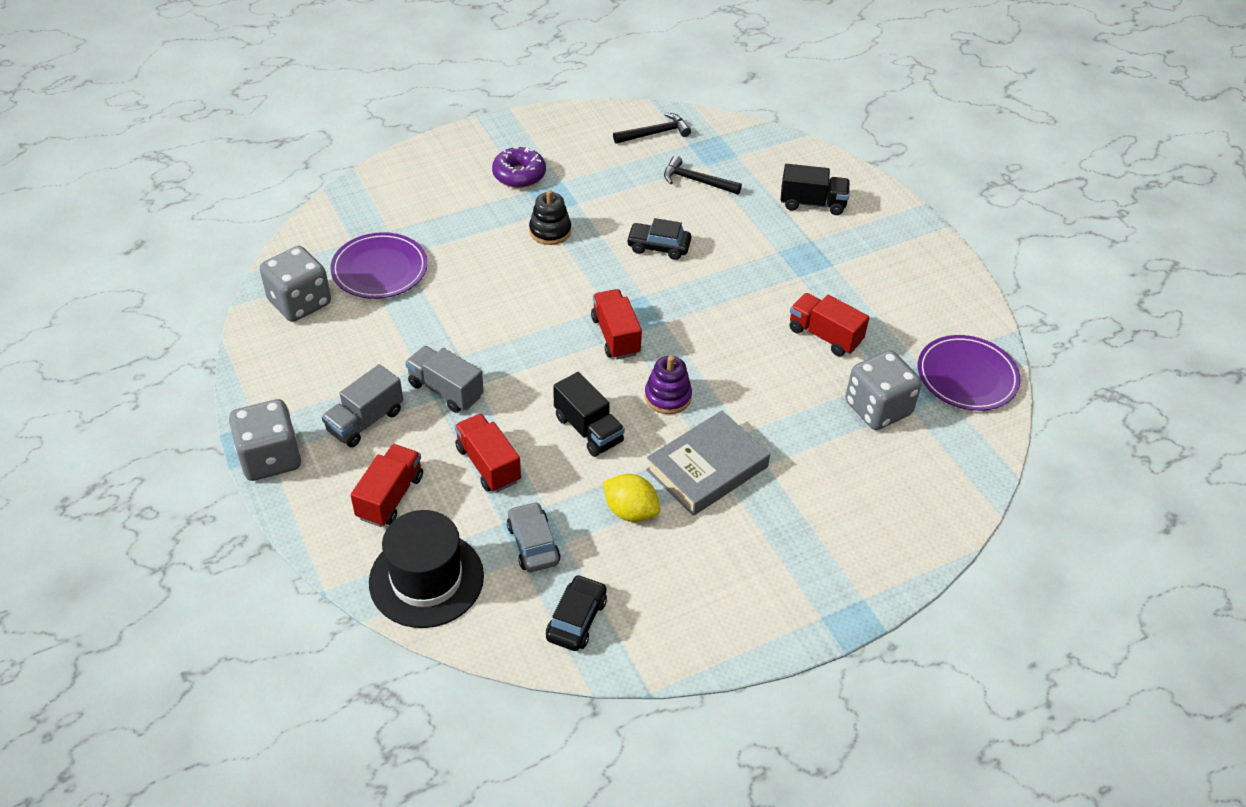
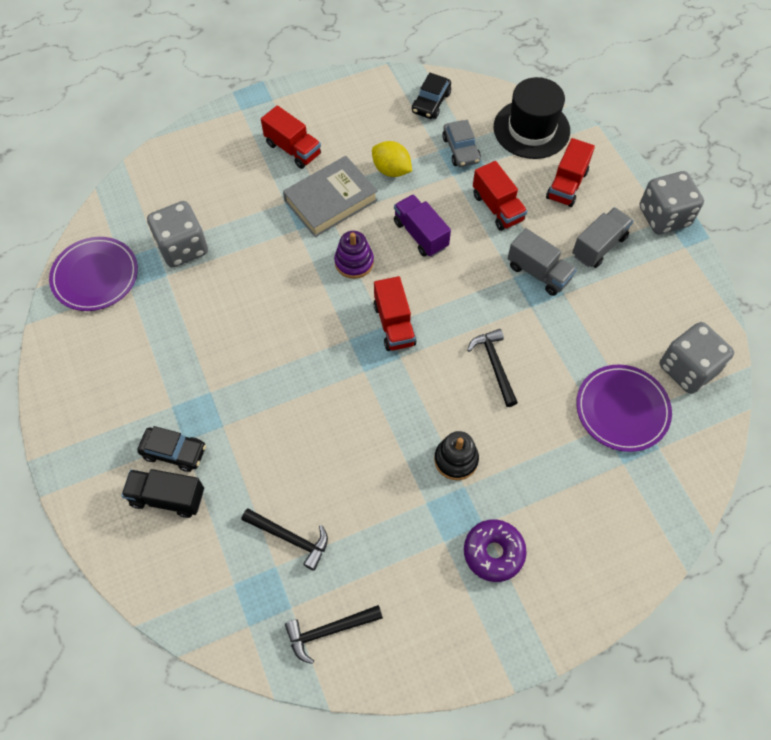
camera: 175 degrees left, 15 degrees up
(506, 302) = (494, 365): none -> black hammer
(588, 429) = (420, 234): black truck -> purple truck
(658, 247) = (344, 434): black car -> black car (174, 452)
(824, 336) = (205, 320): red truck -> red truck (293, 149)

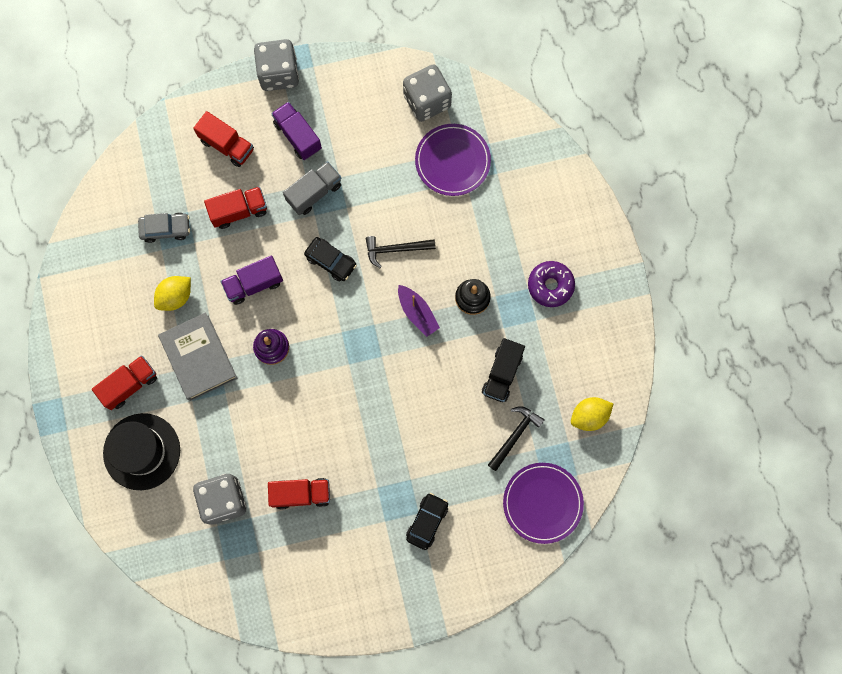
camera: 80 degrees left, 15 degrees up
(95, 276) = (238, 584): purple plate -> purple plate (542, 503)
(167, 497) = (466, 529): black truck -> black truck (502, 373)
(329, 631) = (589, 416): black hammer -> yellow lemon
(394, 324) = (341, 324): red truck -> red truck (301, 494)
(423, 401) = (417, 313): none -> purple boat
(431, 103) = (102, 244): black car -> black car (331, 261)
(531, 129) = (156, 160): black hat -> black hat (142, 451)
(599, 246) = (298, 136): grey truck -> purple truck

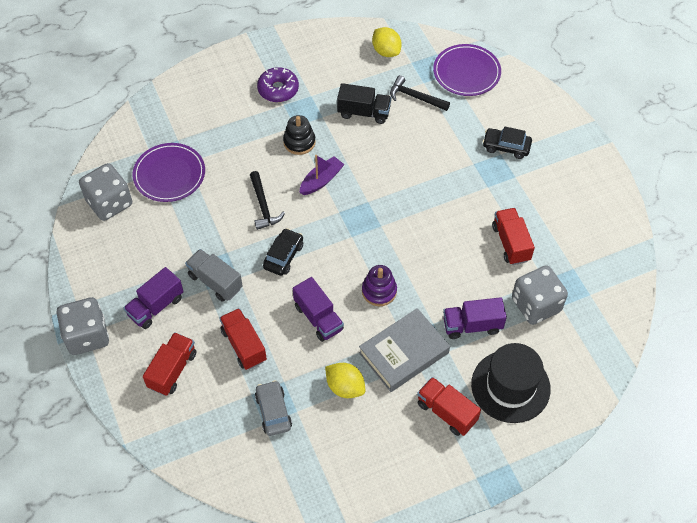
camera: 100 degrees left, 20 degrees down
(214, 430) = (472, 325): none -> purple truck

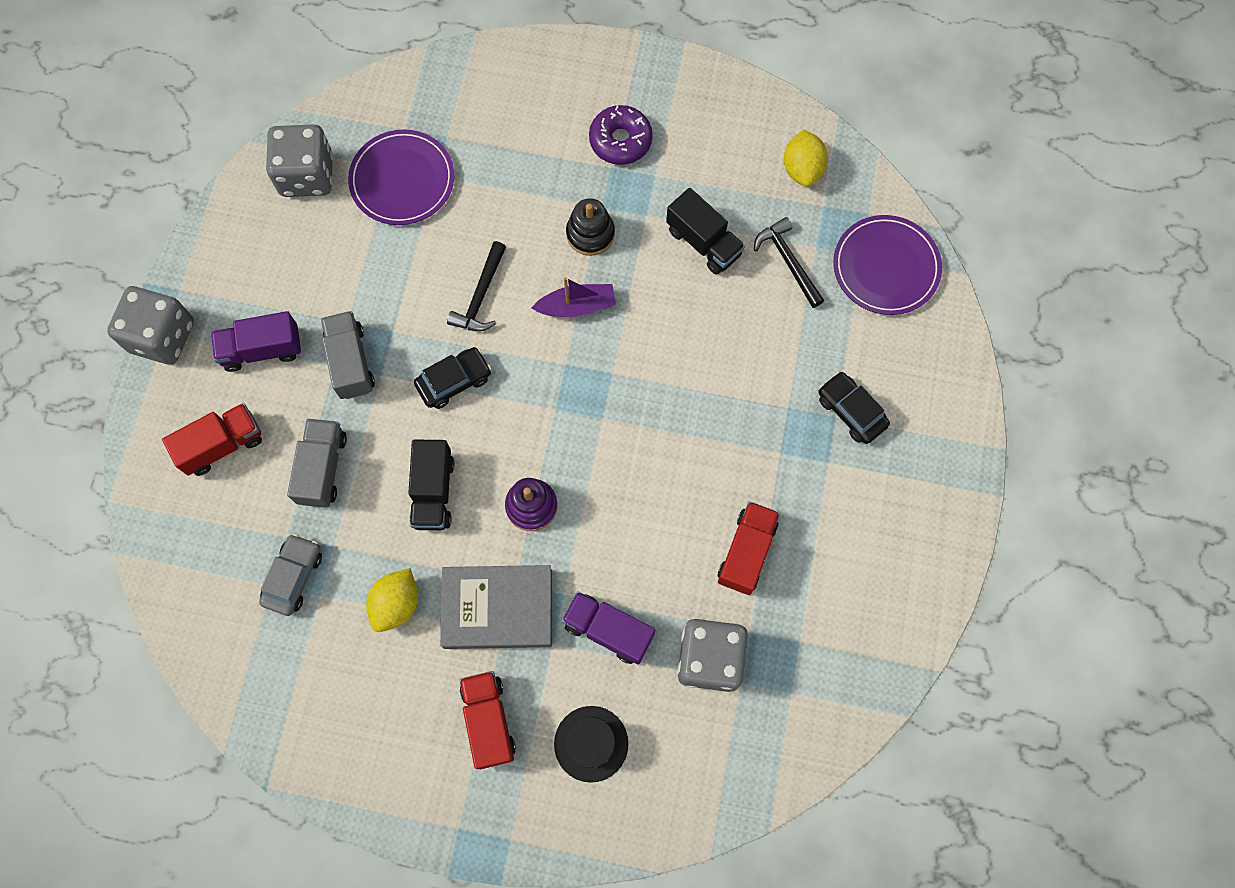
camera: 35 degrees right, 15 degrees up
(244, 345) = (322, 468): red truck -> grey truck
(318, 318) = (433, 492): purple truck -> black truck
(345, 387) = (396, 604): yellow lemon -> yellow lemon turned 45 degrees clockwise
(510, 386) = (591, 743): black hat -> black hat, size x0.63

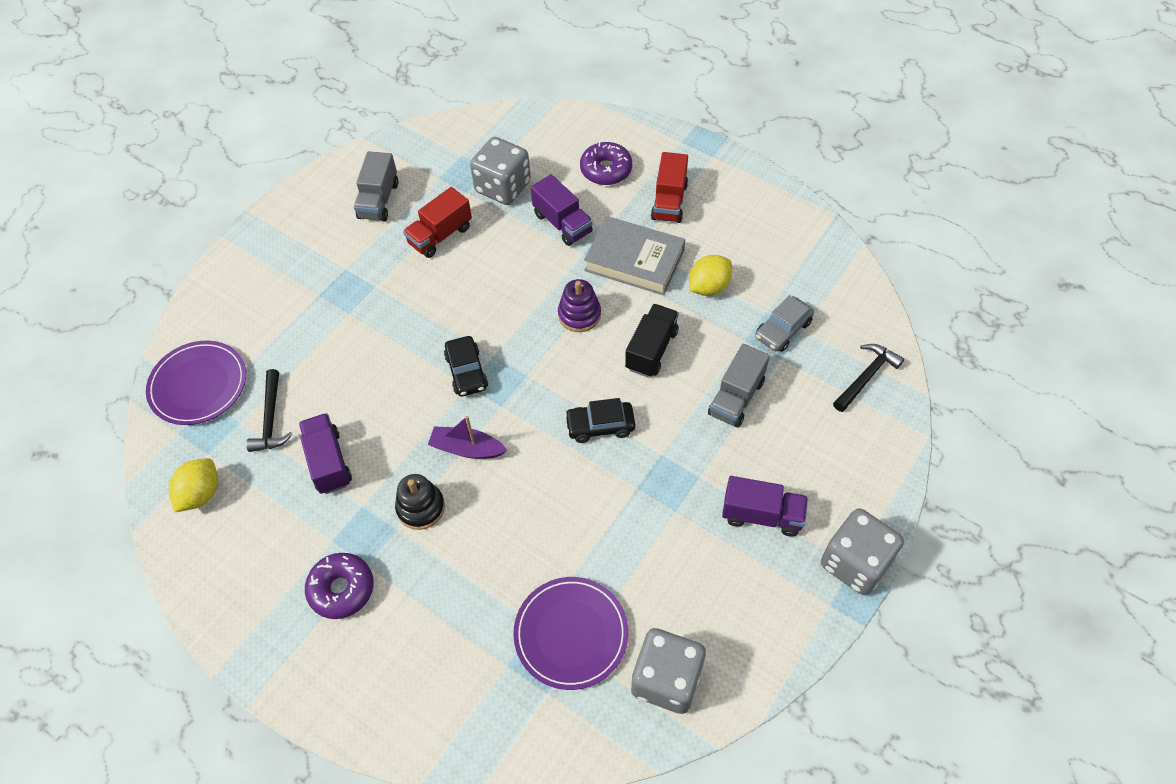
camera: 155 degrees left, 15 degrees down
(222, 445) = (818, 446): red truck -> none
(351, 362) = (684, 474): grey truck -> grey truck (378, 200)
(481, 296) = (545, 489): black hammer -> black hammer (866, 377)
(591, 743) = (606, 170): black hat -> purple donut
(703, 242) = (328, 462): black truck -> purple truck
(851, 411) = (305, 294): black car -> black car (466, 372)

